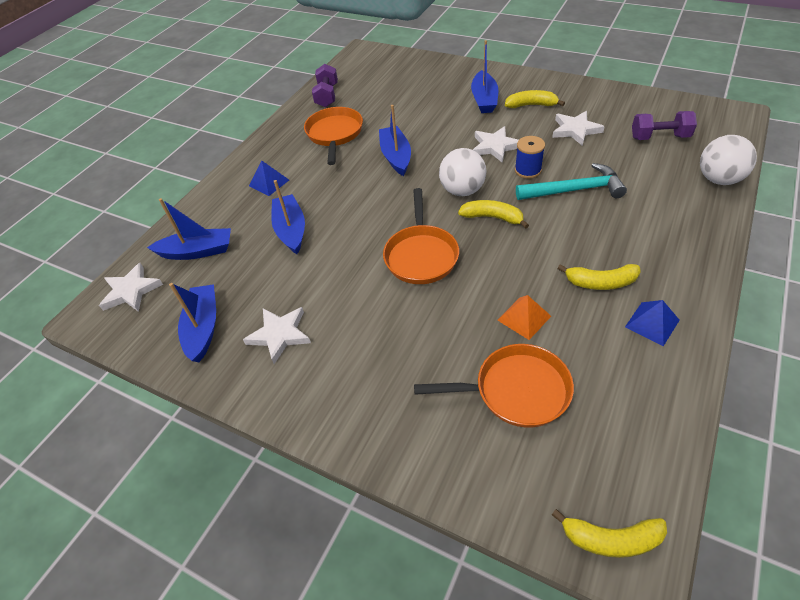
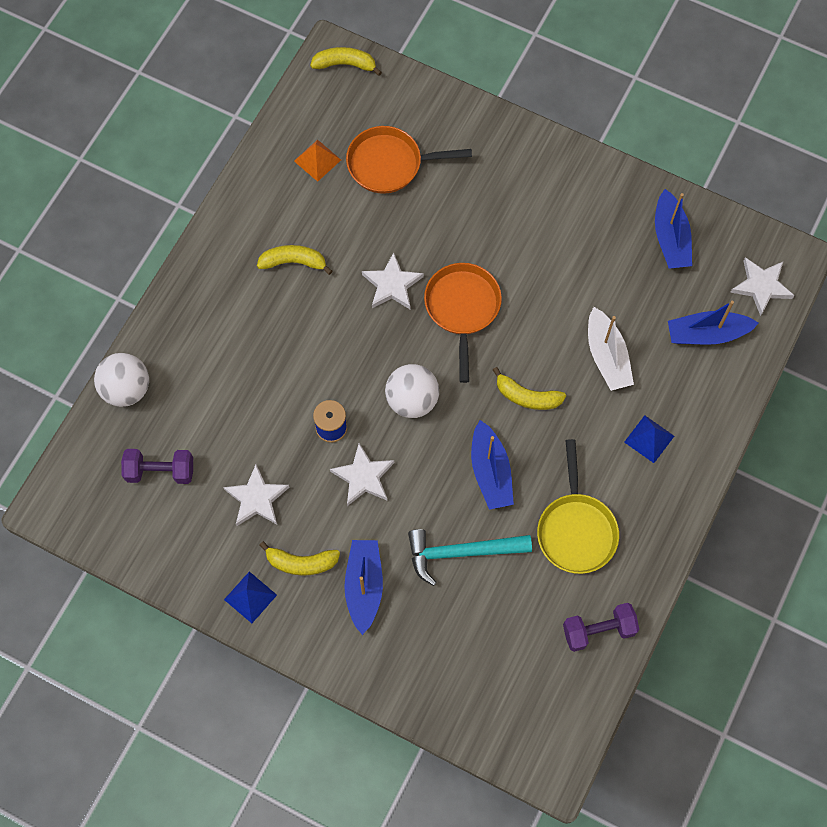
camera: 175 degrees right, 20 degrees up
(279, 335) = (594, 226): white star -> white star (392, 284)
(291, 230) = (607, 356): blue boat -> white boat
(327, 96) = (598, 630): purple dumbbell -> purple dumbbell turned 75 degrees clockwise
(334, 134) = (576, 530): orange pan -> yellow pan
(492, 217) = (383, 354): yellow banana -> yellow banana (527, 396)
(524, 318) = (371, 229): orange pyramid -> orange pyramid (317, 160)
(574, 190) = (286, 388): turquoise hammer -> turquoise hammer (461, 552)
(652, 323) = (263, 217): blue pyramid -> blue pyramid (250, 597)

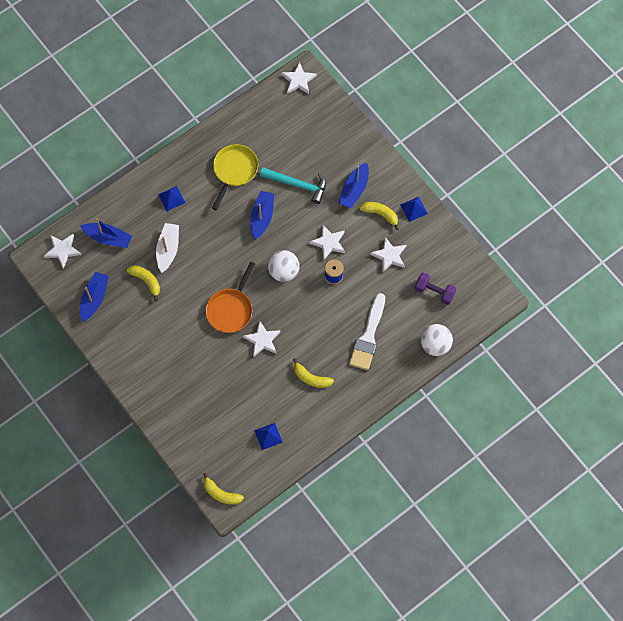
camera: 155 degrees left, 0 degrees up
(235, 358) = (368, 336): none -> white brush
(317, 160) = (268, 436): orange pyramid -> blue pyramid
(390, 164) = (227, 414): orange pan -> none
(527, 396) = (222, 247): yellow banana -> yellow banana (146, 281)
(557, 749) = (298, 80): none -> white star
(598, 630) = (250, 121): purple dumbbell -> none

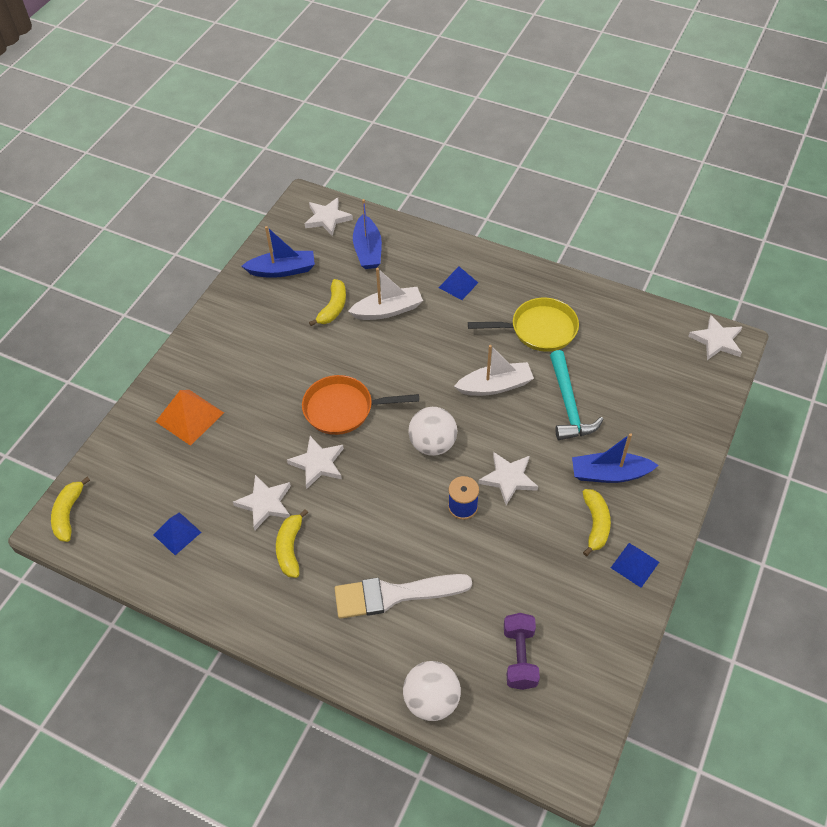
camera: 65 degrees right, 15 degrees down
(186, 400) = (190, 417): none -> orange pyramid
(262, 217) = (495, 386): blue boat -> white boat
(389, 256) = (538, 565): white star -> white star (265, 503)

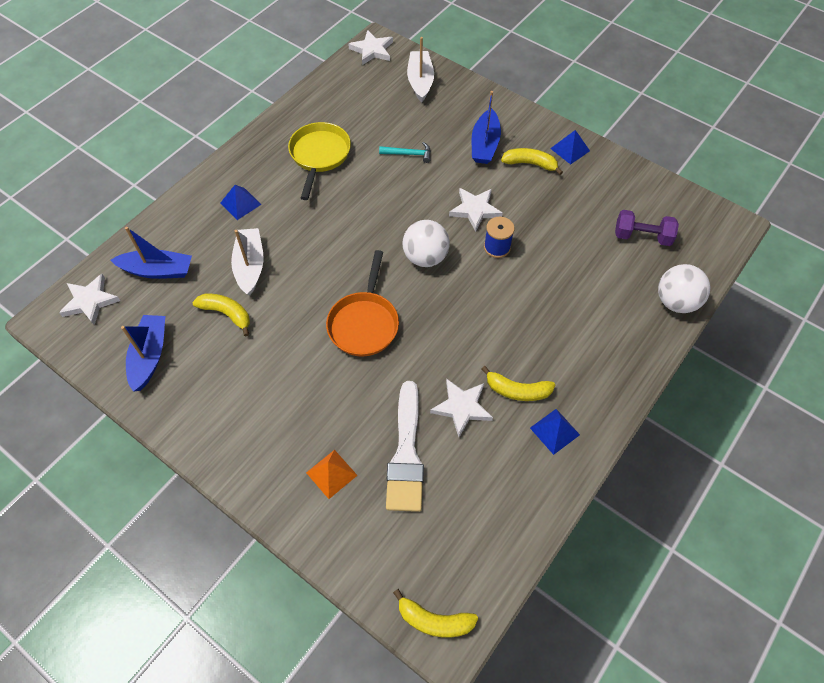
camera: 80 degrees left, 5 degrees up
(177, 533) = (482, 497): blue pyramid -> blue pyramid (555, 431)
(190, 417) = (331, 473): orange pyramid -> orange pyramid, size x0.65
(318, 463) = (425, 354): white star -> none
(394, 595) = (577, 312): white brush -> white brush (406, 454)
(495, 386) = (373, 199): white boat -> white boat (420, 81)
(568, 404) = (409, 154): turquoise hammer -> turquoise hammer, size x0.56

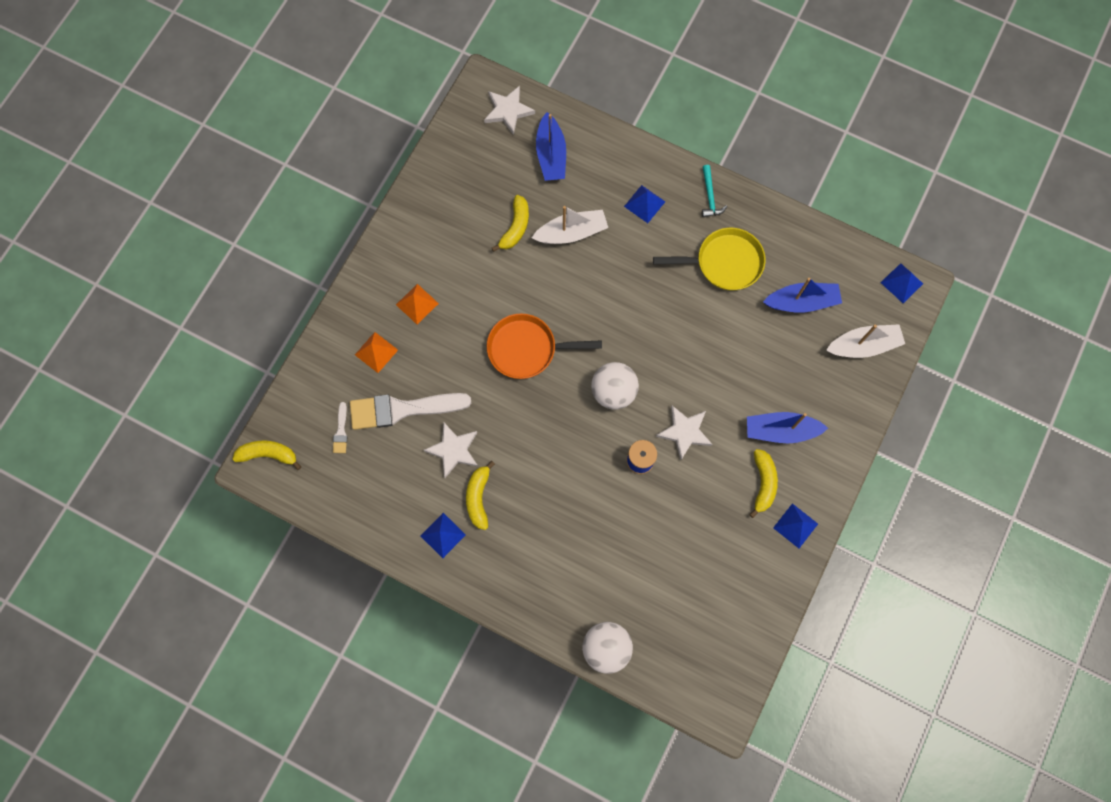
camera: 80 degrees right, 15 degrees up
(150, 356) = (462, 177): blue boat -> blue boat (802, 302)
(285, 422) = (417, 304): none -> orange pyramid
(372, 50) = (901, 283): white star -> blue pyramid
(409, 154) = (747, 352): turquoise hammer -> turquoise hammer (710, 196)
(420, 526) = (341, 431): none -> white brush
(434, 620) = (268, 454): yellow banana -> yellow banana turned 90 degrees clockwise
(642, 236) = (685, 611): purple dumbbell -> none

